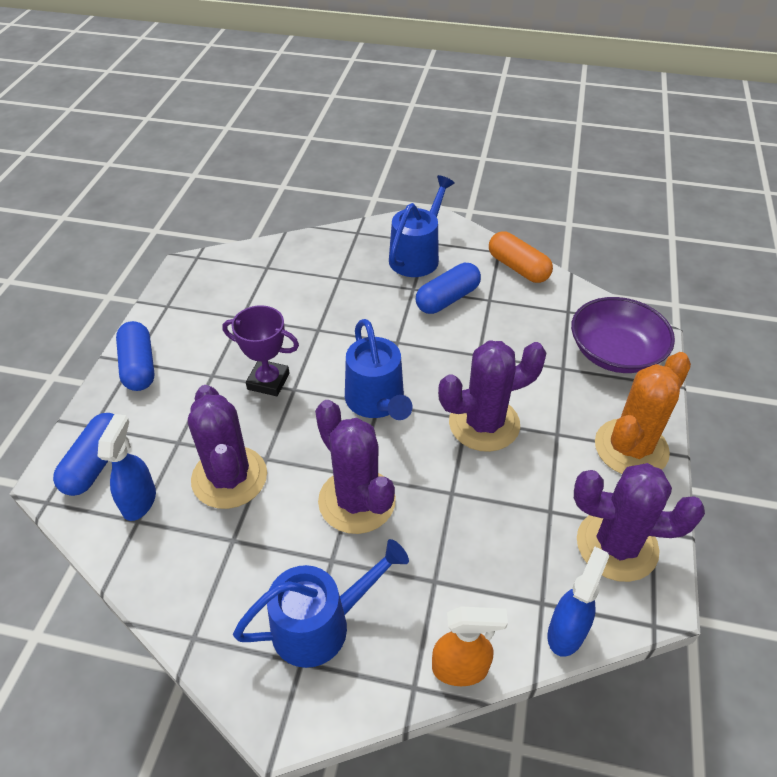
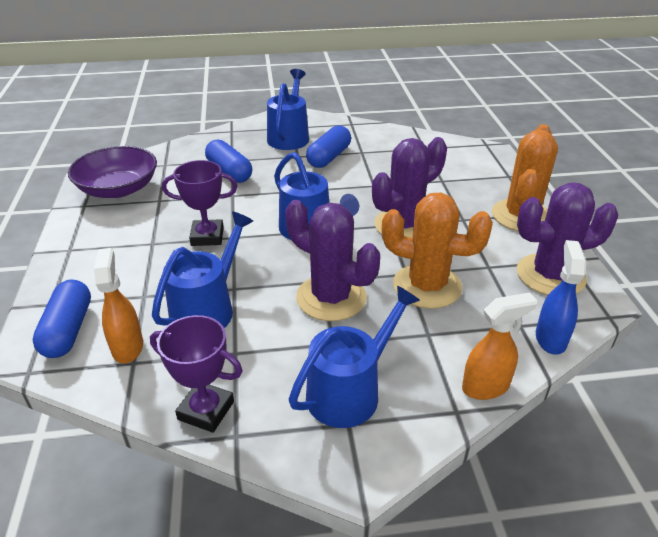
camera: 20 degrees left, 10 degrees down
(139, 366) = (78, 251): blue capsule -> blue capsule (229, 172)
(139, 501) = (127, 347): blue spray bottle -> orange spray bottle
(178, 599) = (206, 410): none -> purple trophy
(229, 477) = (207, 309): purple cactus -> blue watering can
(466, 517) = (427, 286): none -> orange cactus
(518, 268) = (371, 130): orange capsule -> none
(615, 352) = (473, 164): purple bowl -> purple bowl (118, 189)

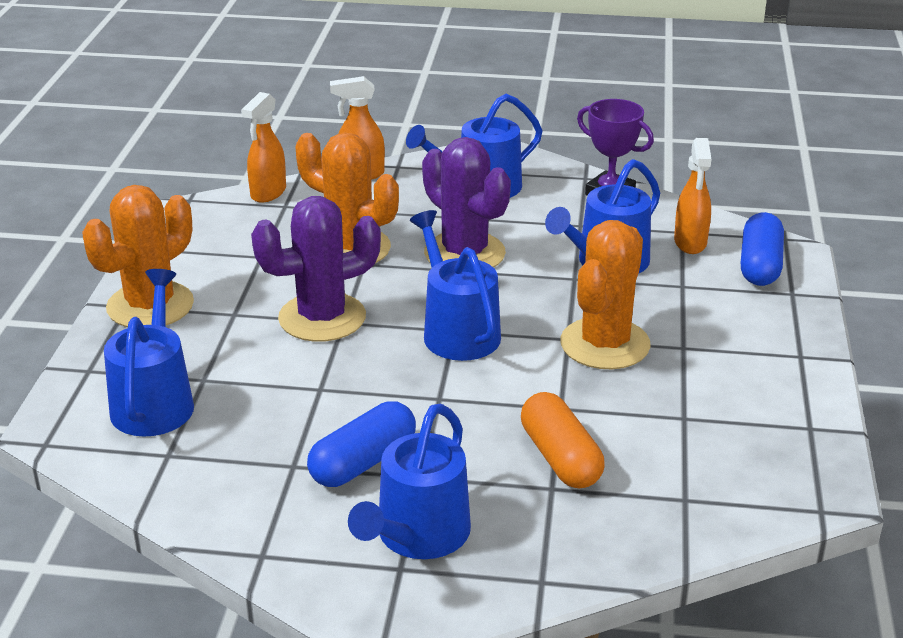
camera: 165 degrees left, 5 degrees down
(118, 189) = (761, 452): purple bowl -> none
(207, 236) = (605, 344): purple trophy -> orange cactus
(229, 172) = (560, 458): blue capsule -> orange capsule
(455, 167) = (154, 402): none -> blue watering can
(550, 275) = (201, 238): purple cactus -> none
(550, 338) = (268, 193): blue spray bottle -> orange spray bottle

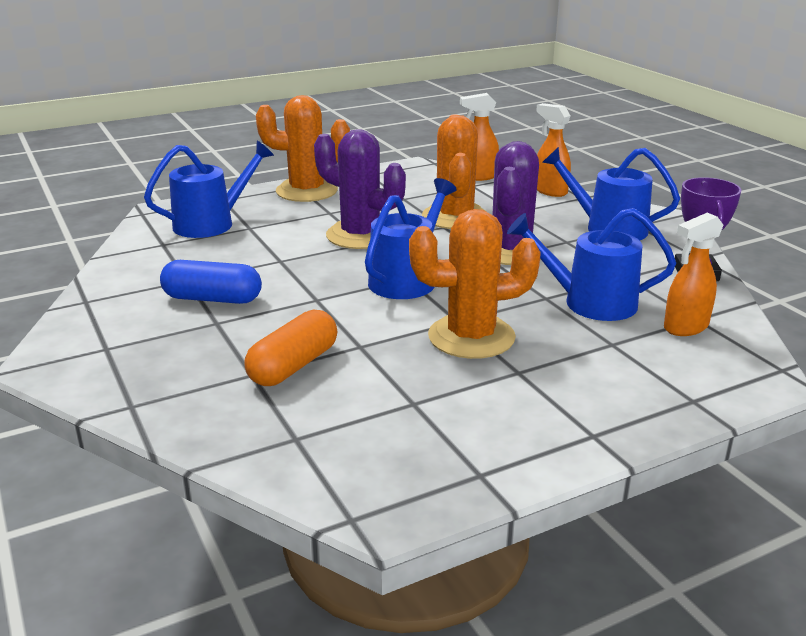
camera: 55 degrees right, 5 degrees down
(418, 536) = (147, 342): blue watering can -> none
(759, 265) = (710, 370): blue capsule -> none

